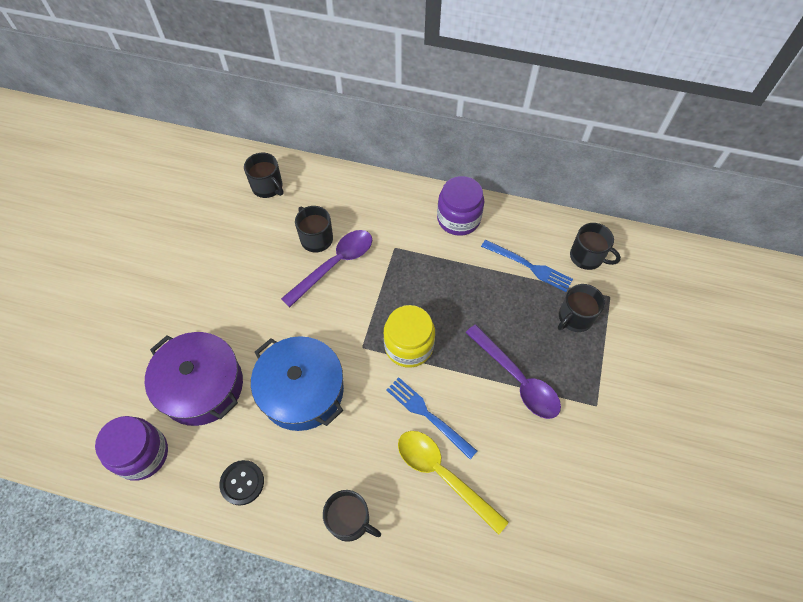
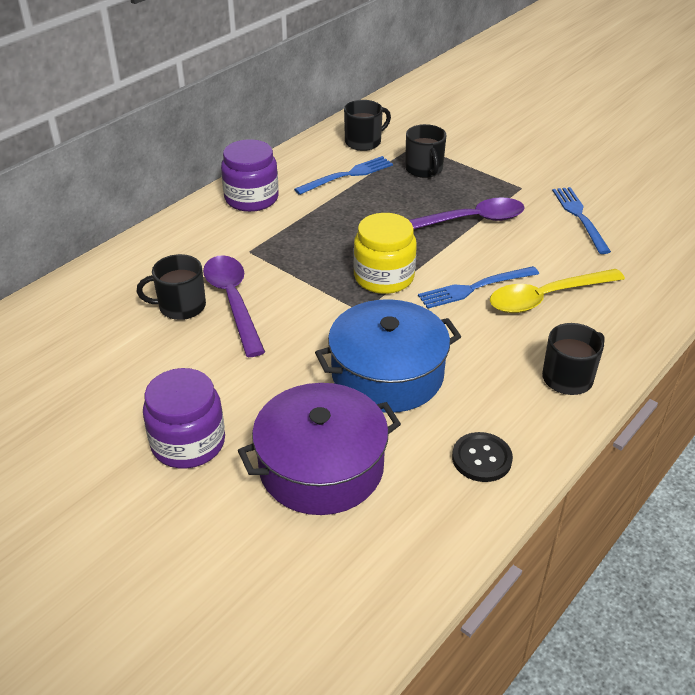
camera: 65 degrees left, 20 degrees down
(142, 454) = (388, 556): purple jar -> purple jar (188, 443)
(268, 187) = (57, 327): black mug -> none
(578, 470) = (580, 217): none -> blue fork

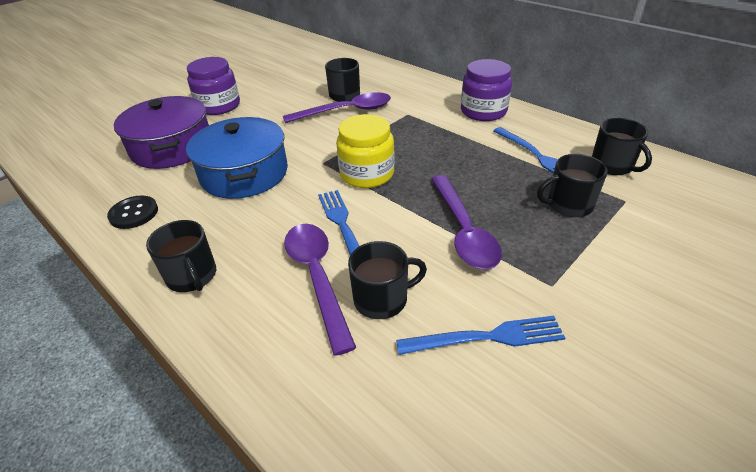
camera: 95 degrees right, 0 degrees up
(546, 297) = (317, 277): yellow spoon -> purple spoon
(560, 262) = (382, 299): none -> black mug

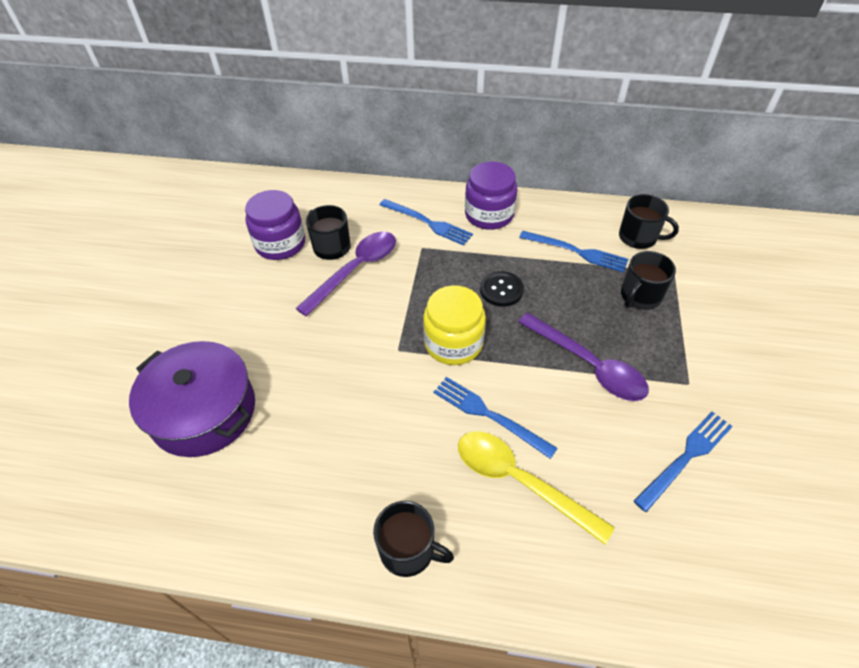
camera: 35 degrees left, 10 degrees up
(134, 213) = (261, 519): black button -> black button (501, 290)
(219, 106) = (195, 325): purple jar -> purple jar (280, 244)
(244, 173) = (330, 404): blue pot -> none
(317, 277) = (519, 481): purple spoon -> yellow spoon
(382, 299) = (588, 470): black mug -> none
(428, 102) = (428, 223): none -> blue fork

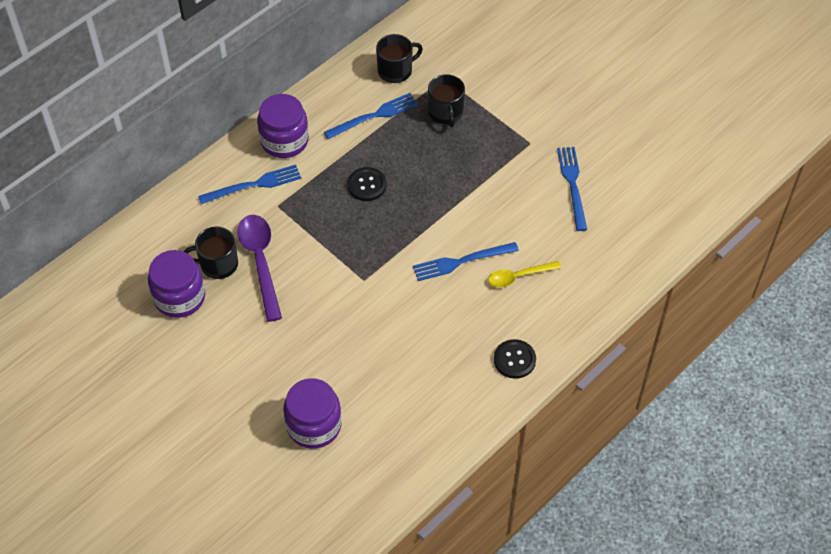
camera: 55 degrees left, 5 degrees up
(204, 411) = (314, 425): purple pot -> purple jar
(408, 550) = (514, 360): black mug -> black button
(453, 343) = (388, 244): yellow jar -> none
(519, 481) = (518, 276): yellow spoon -> yellow spoon, size x0.61
(588, 365) = (472, 183): purple spoon -> none

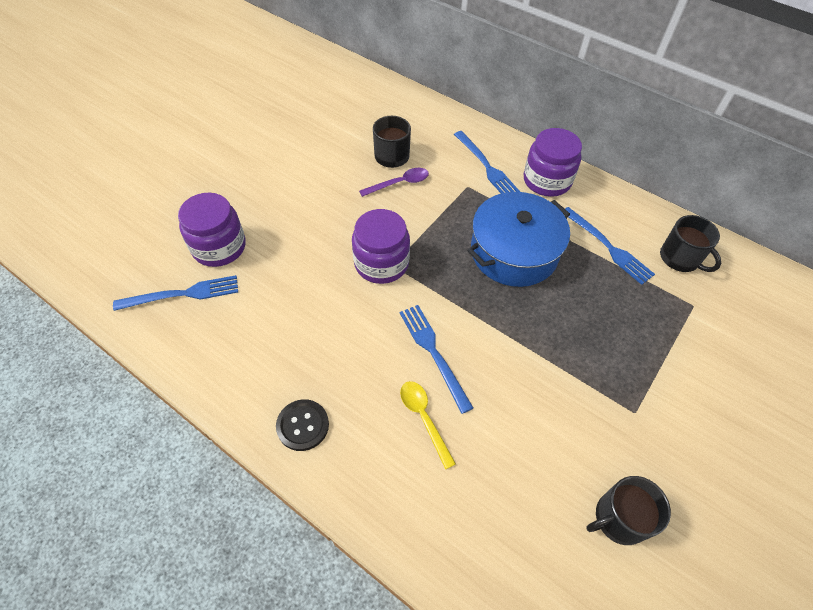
camera: 80 degrees right, 0 degrees up
(179, 297) = (352, 137): purple jar -> purple jar (381, 263)
(260, 262) = (399, 183): purple spoon -> purple spoon, size x0.61
(367, 185) = (514, 252): black button -> blue pot
(446, 112) = (642, 313): black mug -> black mug (619, 518)
(572, 185) = (585, 474): blue fork -> blue fork (182, 294)

